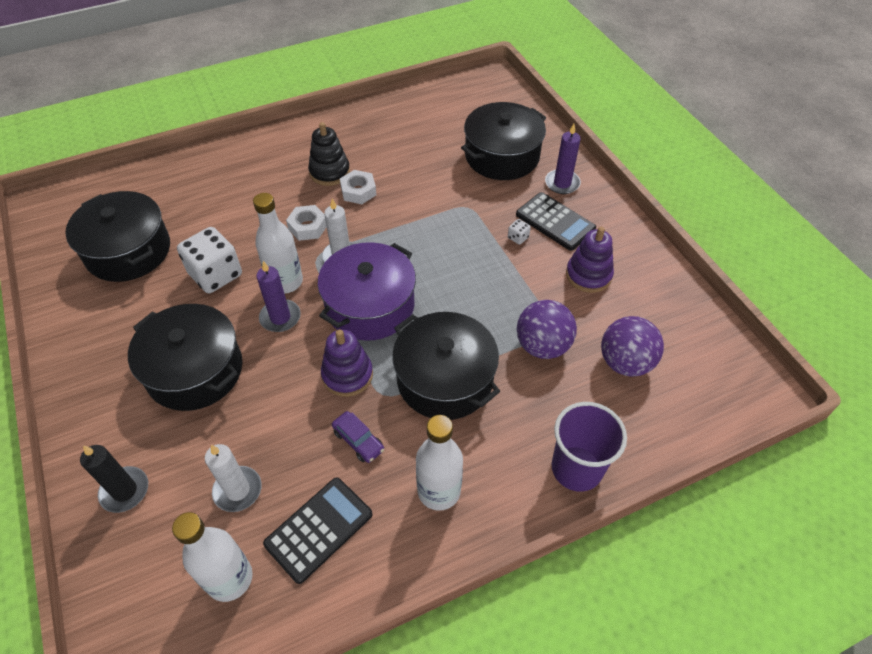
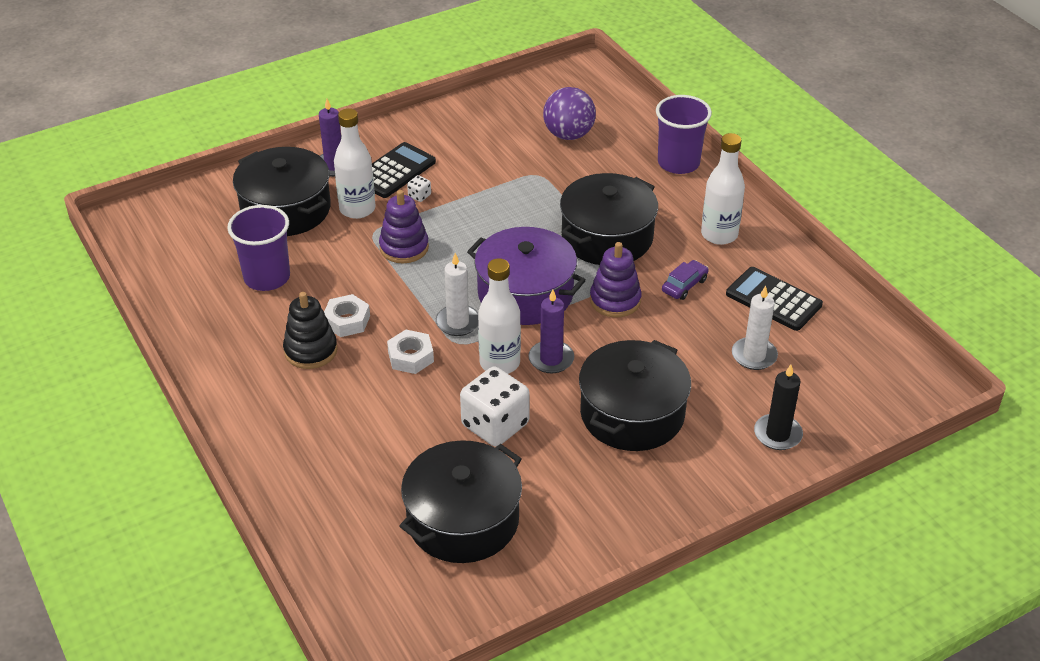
camera: 95 degrees left, 10 degrees down
(229, 578) = (832, 346): white bottle -> white bottle (357, 209)
(417, 148) = (267, 277): none -> purple cup
(542, 346) = (558, 180): purple ball -> none
(588, 275) = (468, 152): purple stacking toy -> purple stacking toy (404, 247)

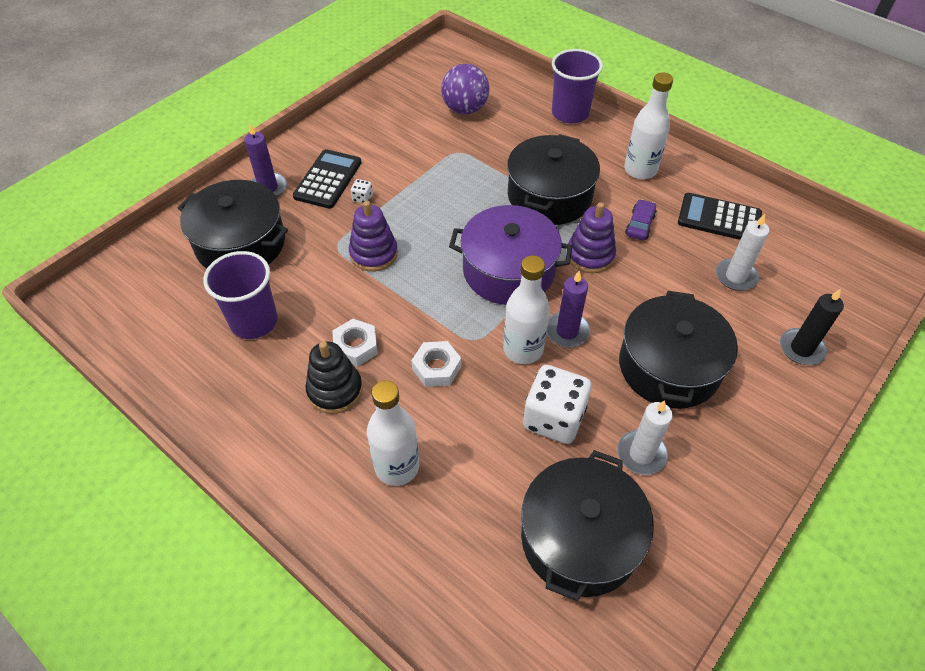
camera: 20 degrees left, 10 degrees up
(357, 209) = (310, 226): white bottle -> white bottle (397, 466)
(458, 322) = (462, 318): white candle -> white candle (641, 454)

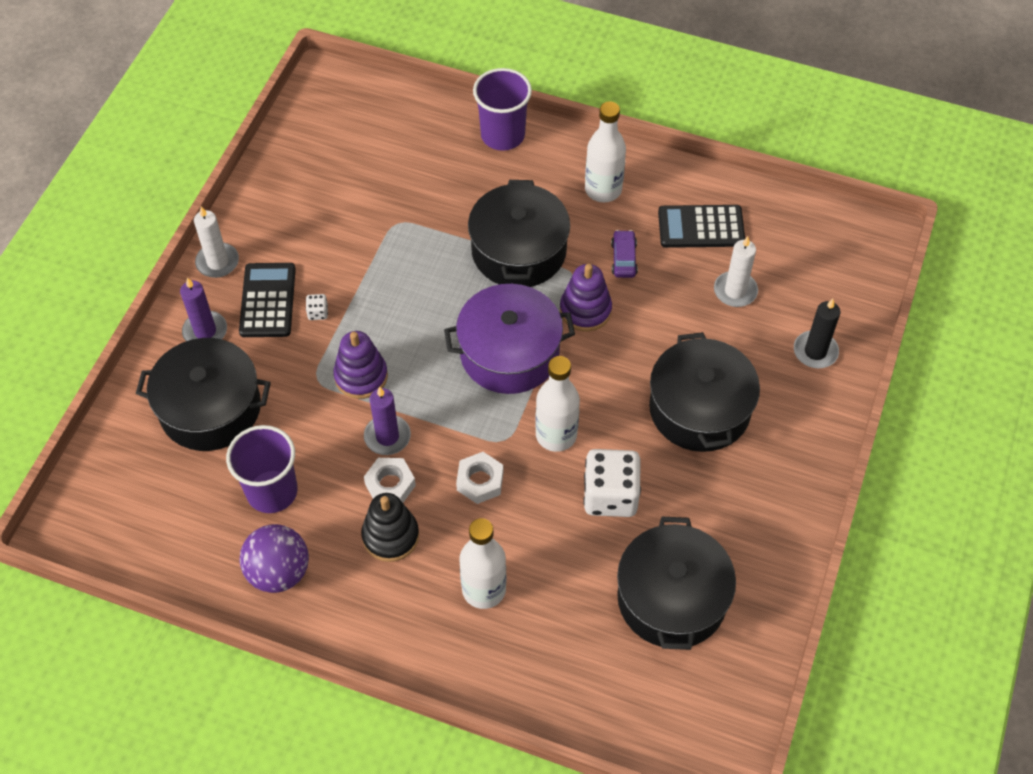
camera: 20 degrees left, 5 degrees up
(465, 109) = (382, 162): purple ball -> purple ball (279, 572)
(567, 331) = (591, 402): purple candle -> purple candle (387, 436)
(641, 454) = (700, 503): white candle -> white candle (217, 262)

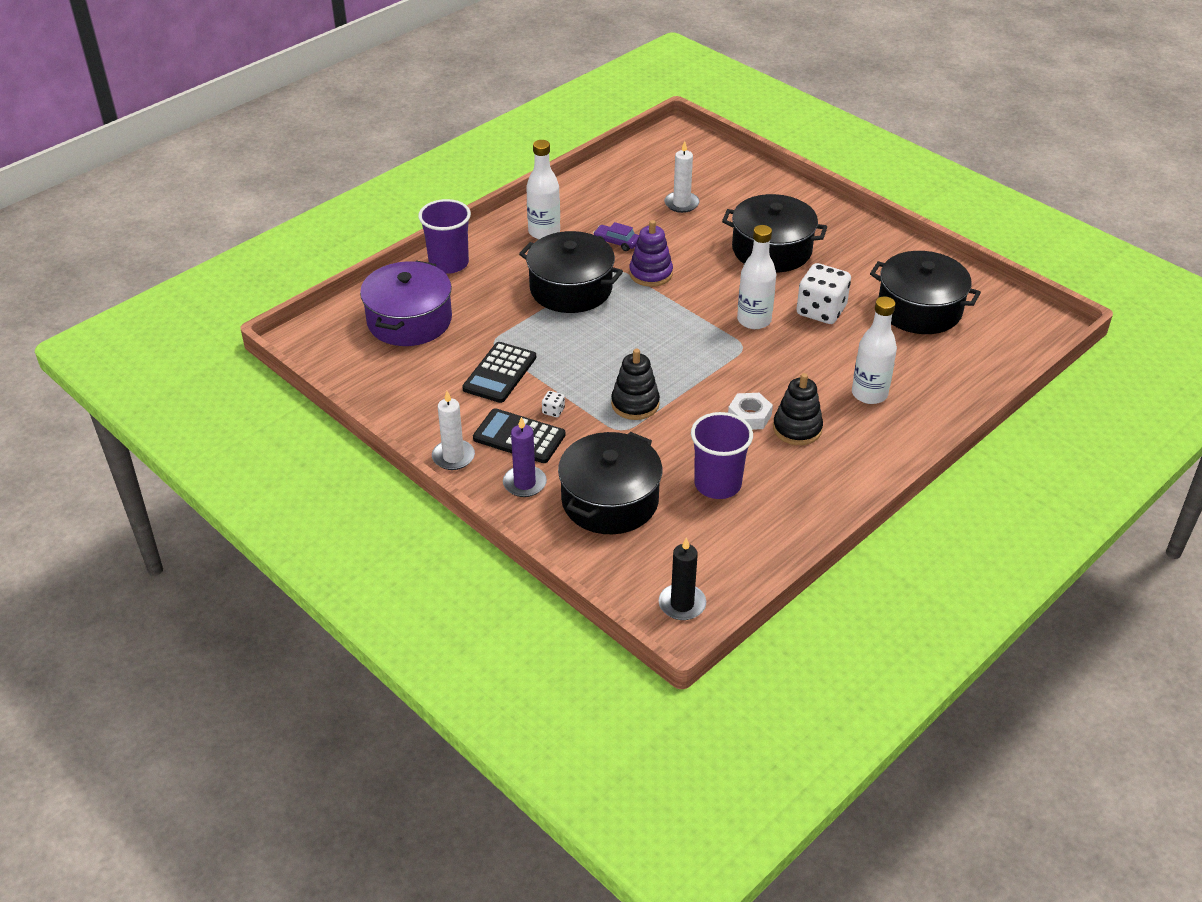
camera: 65 degrees left, 15 degrees down
(279, 572) = (798, 500): purple ball -> none
(361, 376) = (635, 404): purple stacking toy -> black stacking toy
(387, 436) = (703, 405): purple candle -> none
(480, 481) = (773, 369): white nut -> none
(509, 353) = (665, 321): purple pot -> purple pot (409, 320)
(701, 227) = (614, 200): black calculator -> black calculator (500, 373)
(815, 351) = (755, 188): black candle -> black candle (682, 604)

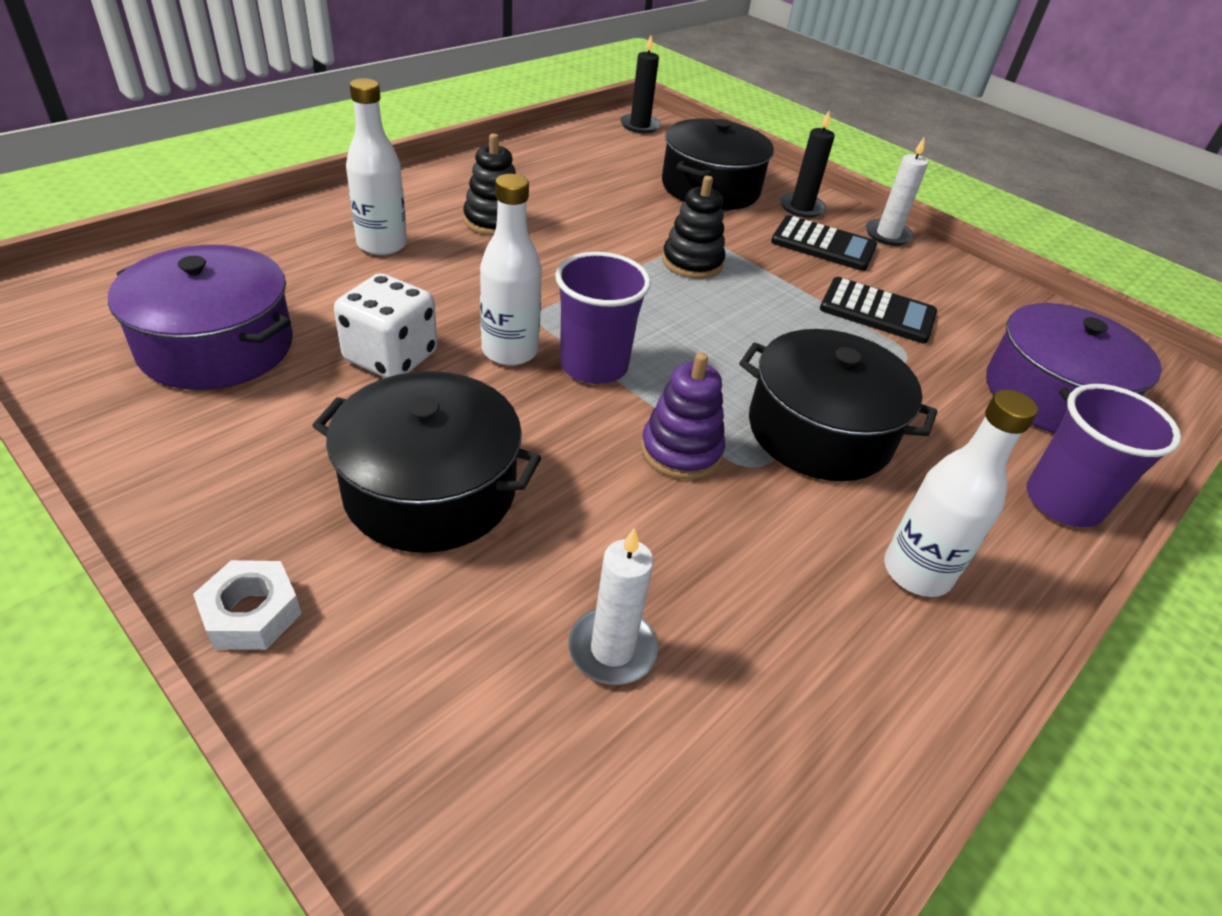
camera: 175 degrees right, 0 degrees up
(500, 373) = (877, 311): black calculator -> black calculator turned 90 degrees clockwise
(524, 483) = (801, 208): purple candle -> black candle
(553, 411) = (792, 265): white dice -> none
(616, 242) = (756, 532): purple car -> none
(717, 484) = (598, 188): purple cup -> purple cup (594, 366)
(749, 416) = (549, 238): white nut -> white nut (251, 613)
(919, 309) = (216, 346): black pot -> purple pot

